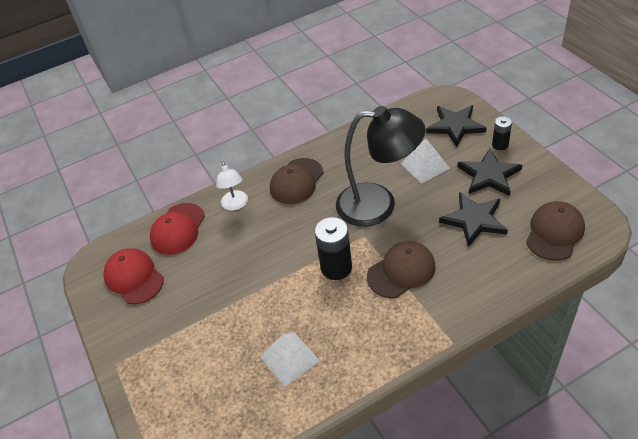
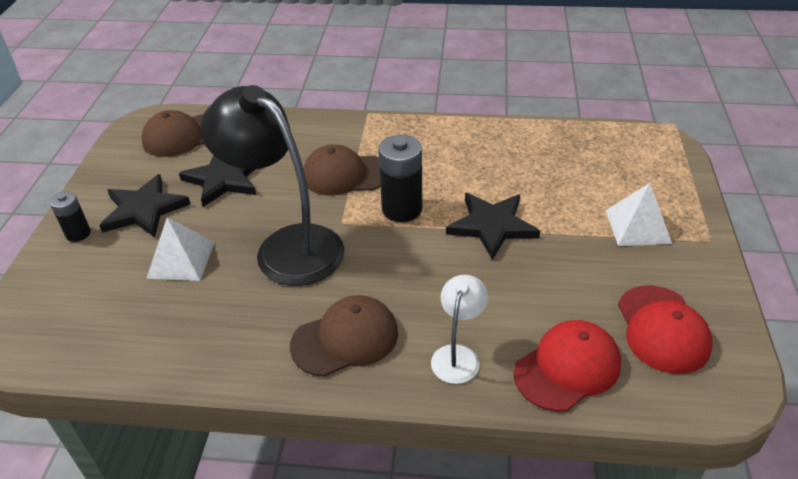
camera: 150 degrees left, 5 degrees down
(289, 358) = (514, 163): white pyramid -> white pyramid (637, 226)
(455, 126) = (73, 288): black star -> black star (492, 226)

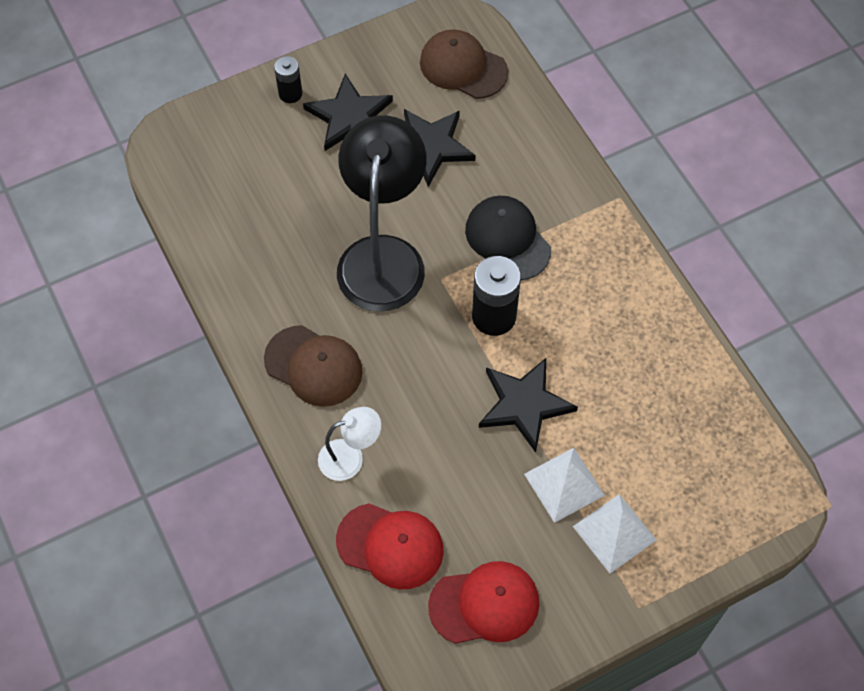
camera: 55 degrees right, 20 degrees up
(181, 260) = (314, 190): white pyramid -> white pyramid (564, 484)
(345, 174) = (507, 239): brown cap -> black cap
(662, 329) = (484, 604): red cap -> red cap turned 150 degrees counterclockwise

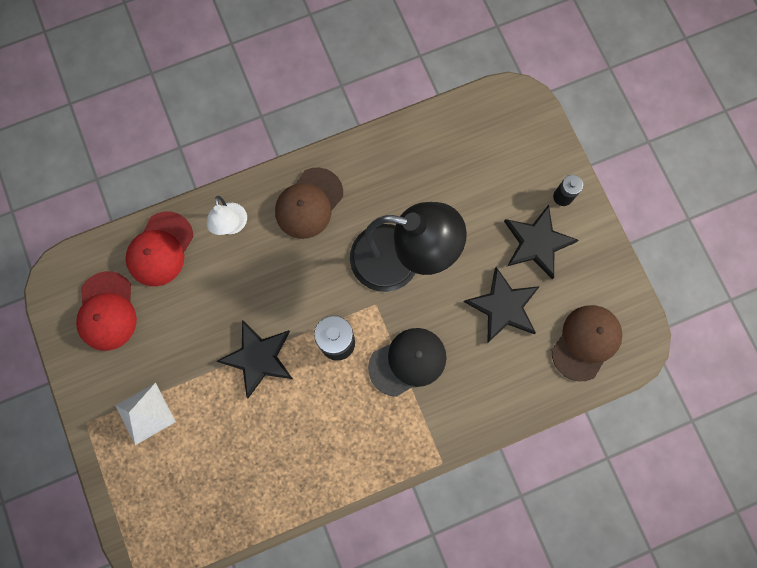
camera: 95 degrees right, 15 degrees up
(564, 484) = (189, 380): white pyramid -> none

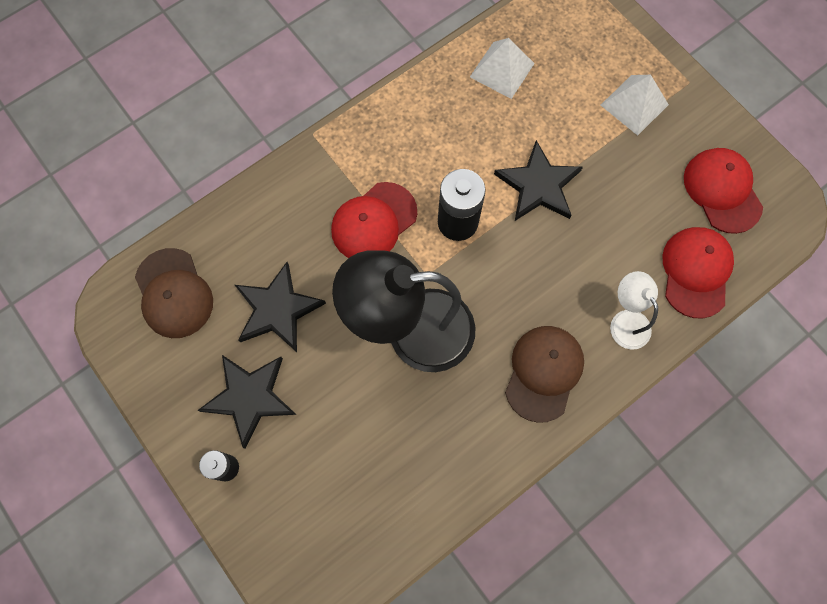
camera: 165 degrees right, 5 degrees down
(251, 483) = (502, 70): none -> white pyramid
(408, 362) = (374, 222): black cap -> red cap
(586, 342) = (174, 293): brown cap -> brown cap turned 45 degrees counterclockwise

